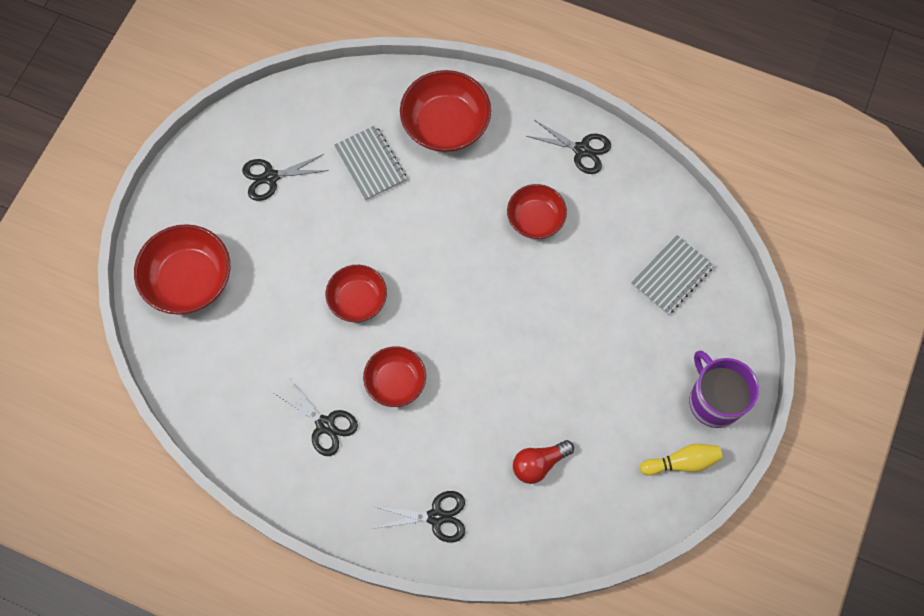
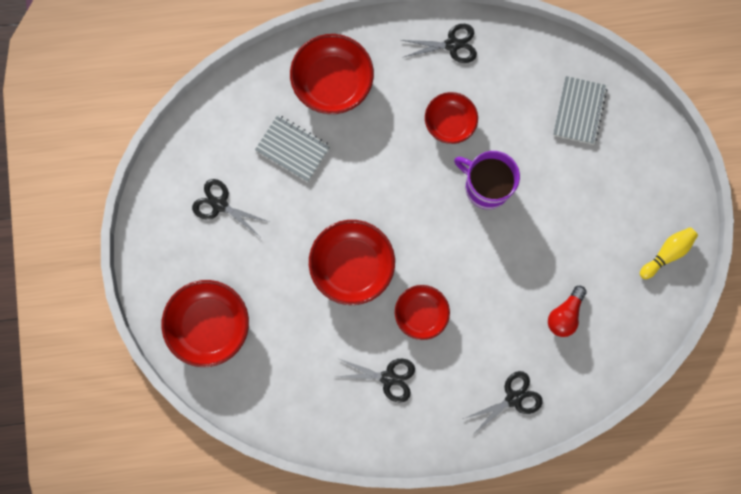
camera: 30 degrees left, 10 degrees up
(271, 177) = (220, 205): black scissors -> black scissors turned 75 degrees clockwise
(358, 300) = (352, 266): red bowl -> red bowl, size x1.56
(714, 401) = (664, 192): purple mug -> purple mug (486, 186)

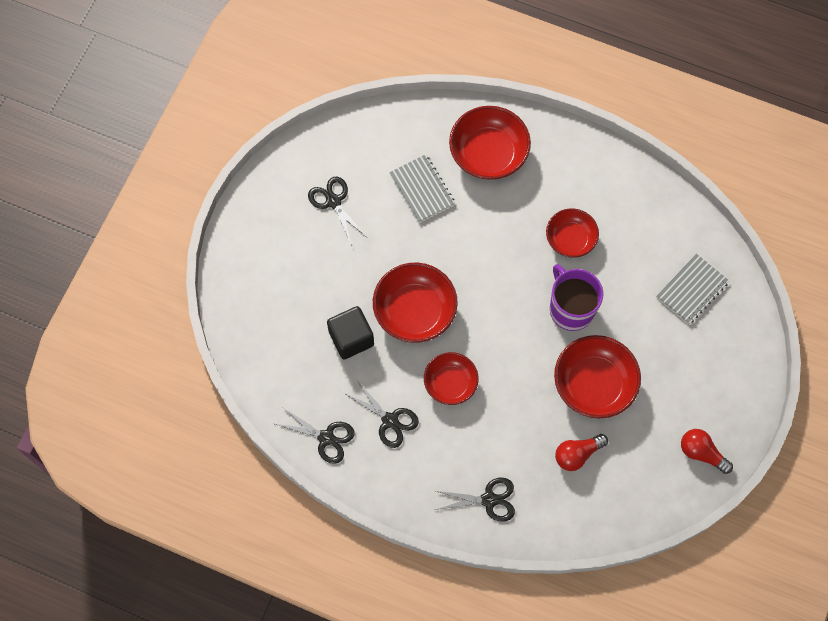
camera: 30 degrees right, 10 degrees down
(209, 325) = (265, 293): red bowl -> red bowl (594, 384)
(311, 323) = (351, 338): none -> black cube
(452, 45) = (610, 176): black scissors -> black scissors (326, 438)
(667, 253) = (701, 453): yellow bowling pin -> red light bulb

